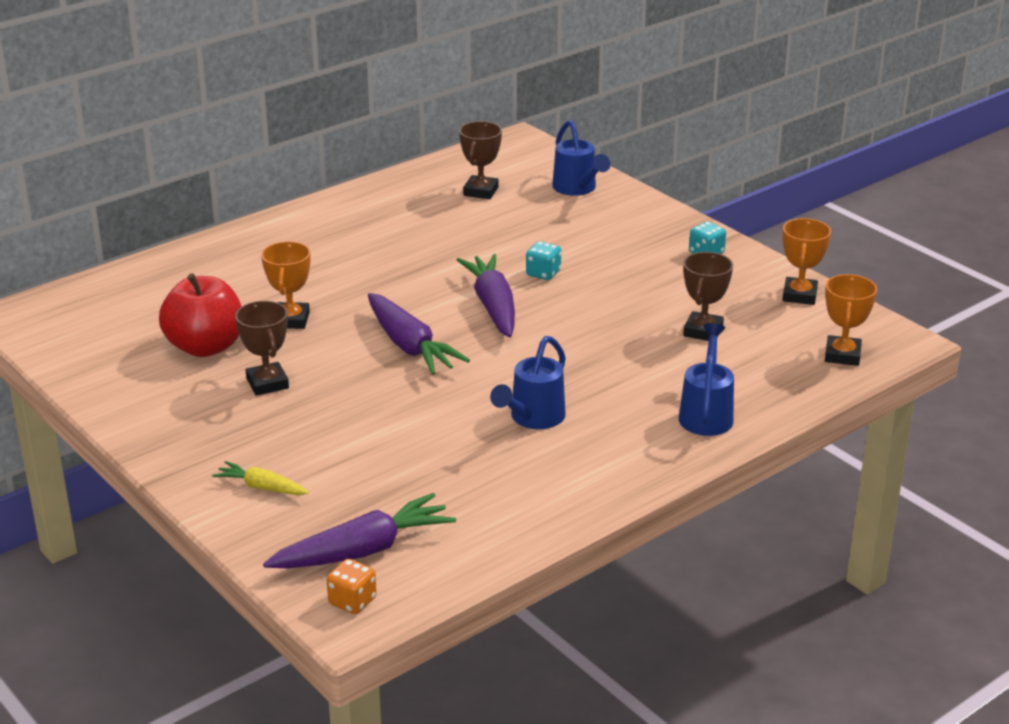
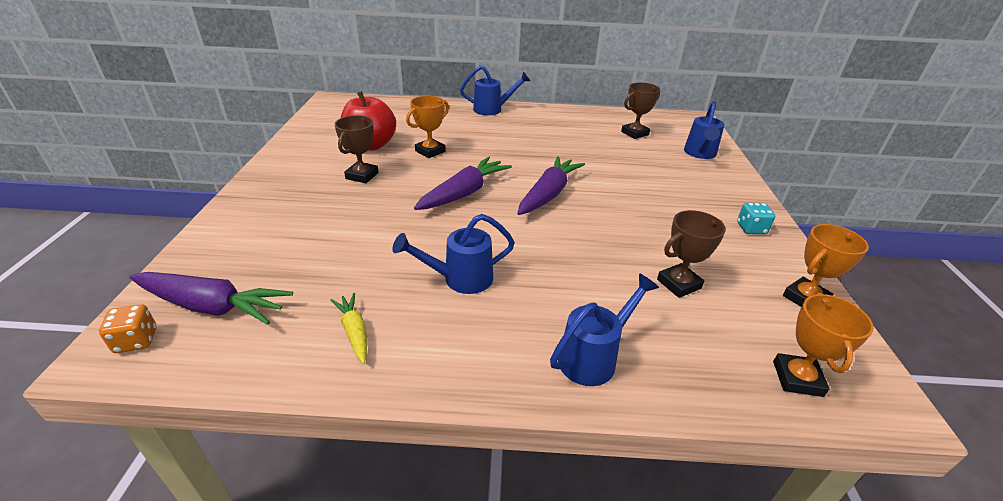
camera: 40 degrees right, 5 degrees up
(261, 487) = (251, 229): yellow carrot -> yellow carrot (354, 332)
(267, 231) = (492, 109): none -> blue watering can
(410, 346) = (464, 193): purple carrot -> purple carrot turned 150 degrees counterclockwise
(543, 273) = (609, 190): turquoise dice -> none
(842, 355) = (797, 378): orange trophy -> orange trophy turned 45 degrees counterclockwise

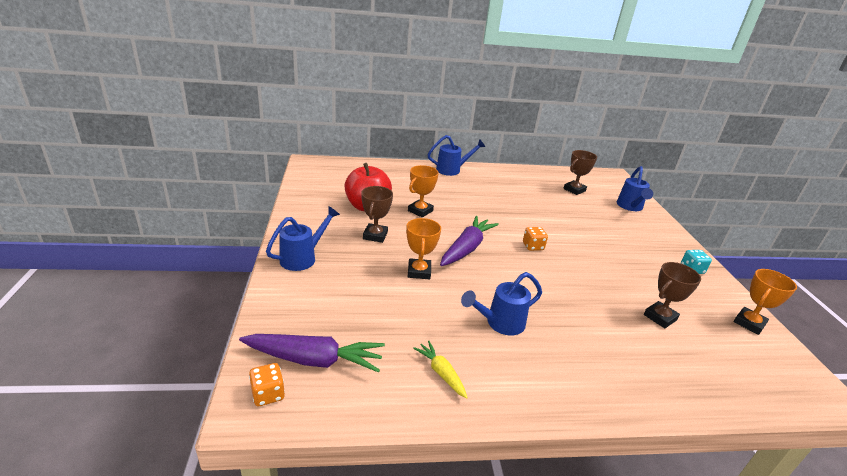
camera: 10 degrees left, 5 degrees down
(548, 194) = (533, 246): purple carrot -> orange dice
(593, 357) = (626, 379): blue watering can -> blue watering can (302, 258)
(797, 378) = (766, 384): orange trophy -> orange trophy (419, 272)

